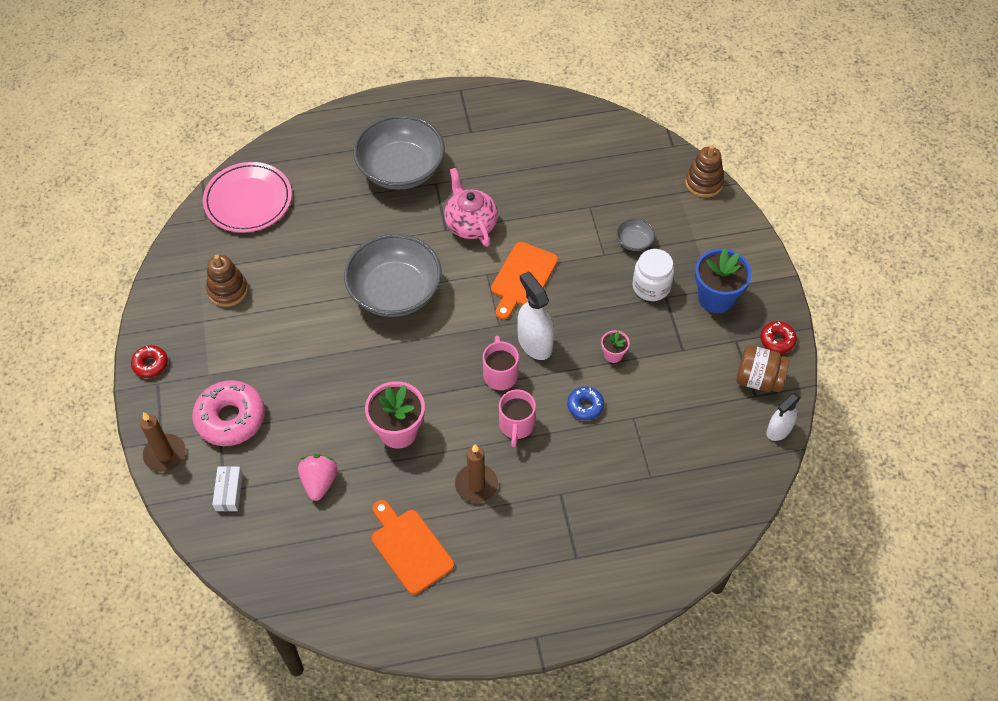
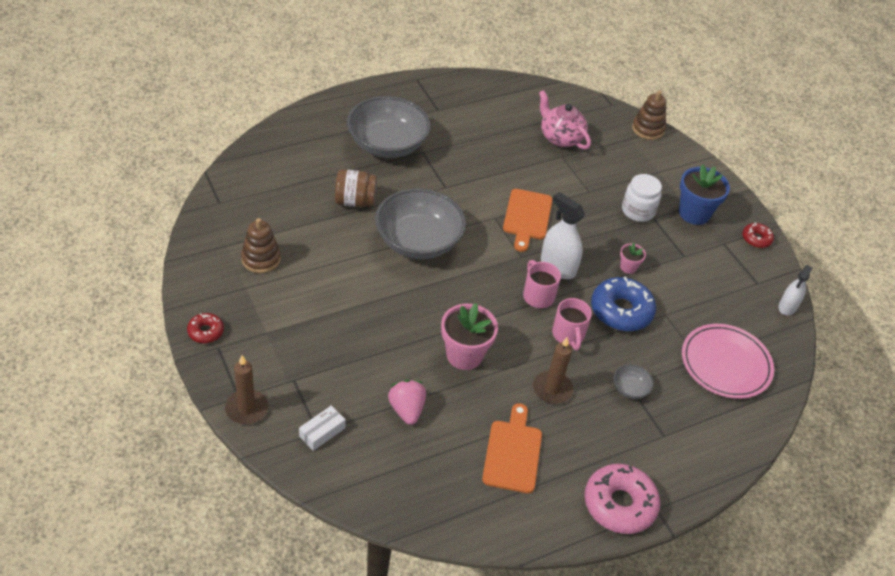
camera: 20 degrees left, 10 degrees down
(229, 492) = (322, 432): white box -> white box turned 60 degrees clockwise
(230, 418) = (301, 367): pink donut -> pink donut (619, 504)
(248, 200) = (255, 183): pink plate -> pink plate (726, 364)
(410, 548) = (512, 453): orange cutting board -> orange cutting board turned 60 degrees clockwise
(470, 224) = (465, 180): pink teapot -> pink teapot (560, 137)
(585, 406) = (621, 311): blue donut -> blue donut, size x1.92
(634, 241) = (609, 178): grey bowl -> grey bowl (630, 388)
(758, 379) = (754, 270): brown jar -> brown jar (355, 201)

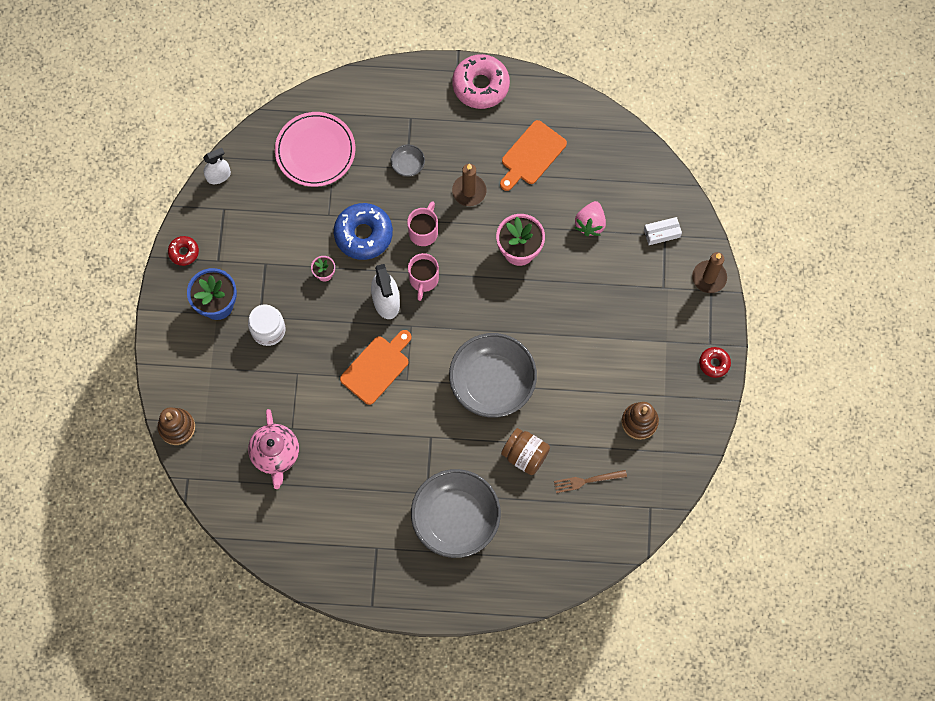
camera: 145 degrees left, 25 degrees up
(288, 202) = (587, 480): none -> brown fork

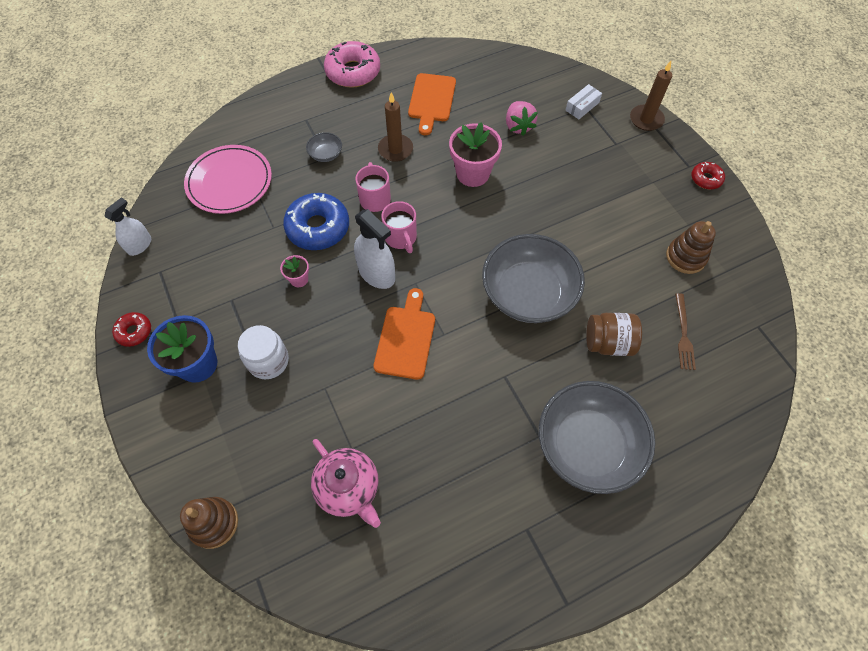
camera: 30 degrees left, 10 degrees down
(587, 480) = (683, 334): brown fork -> brown fork turned 45 degrees counterclockwise

